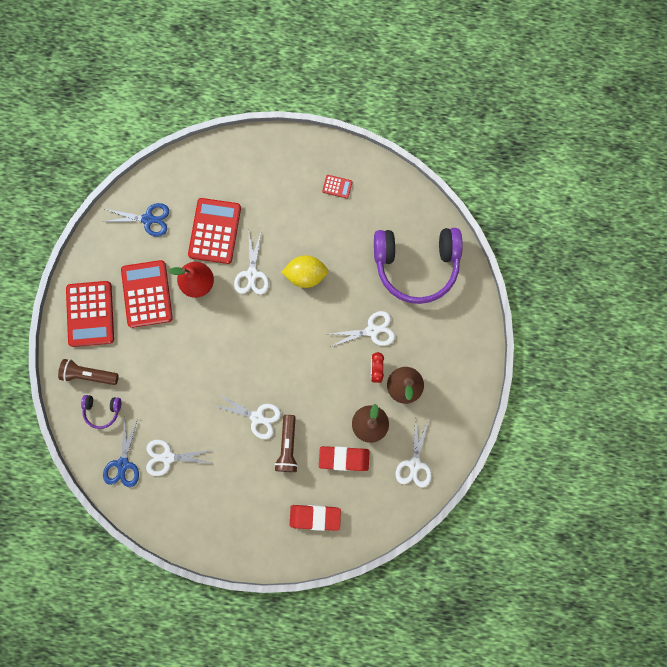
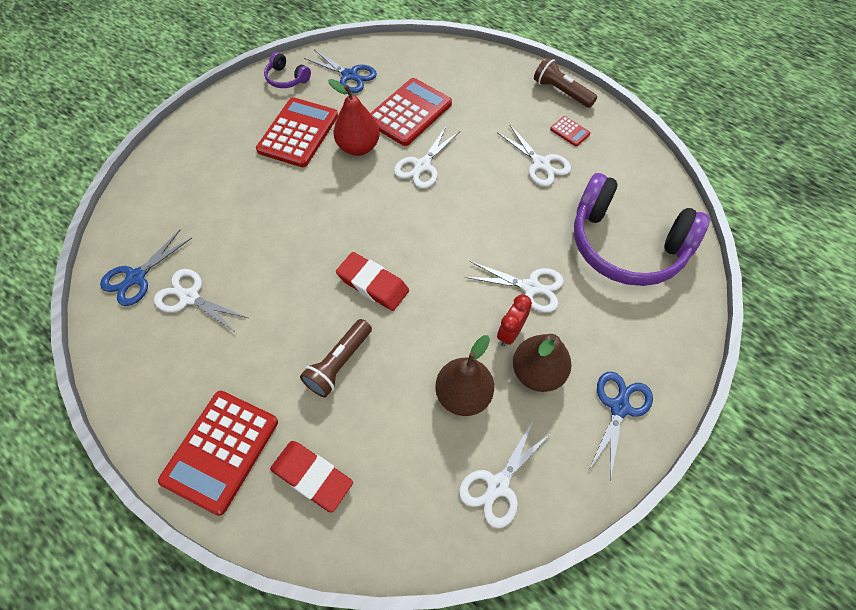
camera: 30 degrees right, 20 degrees down
(89, 374) = (180, 174): brown flashlight -> brown flashlight (561, 92)
(90, 314) = (228, 124): red calculator -> red calculator (220, 451)
(102, 410) = (163, 213): purple headphones -> purple headphones (287, 78)
(257, 417) = (325, 309): white scissors -> white scissors (540, 164)
(306, 275) = (483, 193): yellow lemon -> none
(344, 458) = (402, 420): red eraser -> red eraser (373, 284)
(458, 382) = (619, 407): none -> blue scissors

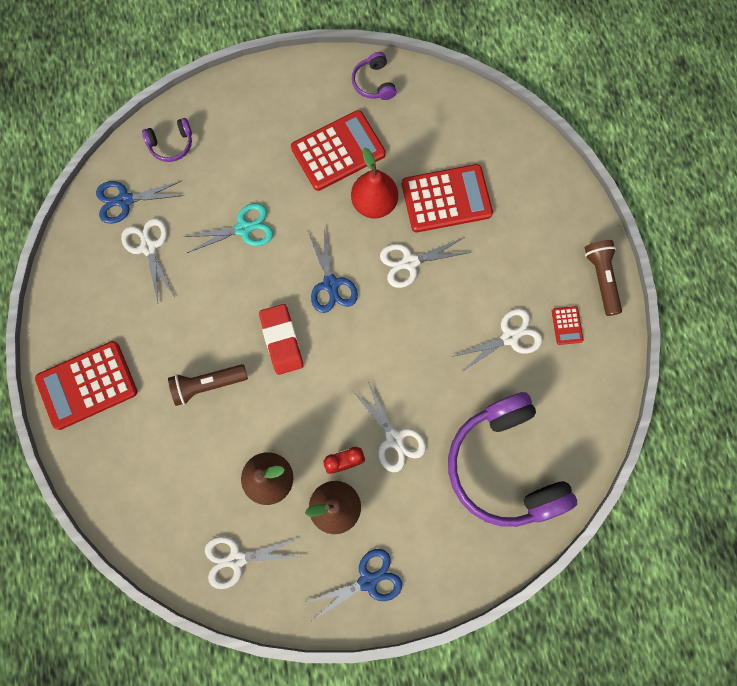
camera: 40 degrees right, 15 degrees up
(147, 211) = (171, 144): none -> purple headphones
(266, 229) = (243, 229): none -> turquoise scissors
(312, 477) = (128, 451): red eraser -> none
(349, 75) = (429, 118): blue scissors -> blue scissors (331, 284)
(540, 164) = (509, 337): white scissors -> white scissors turned 120 degrees counterclockwise

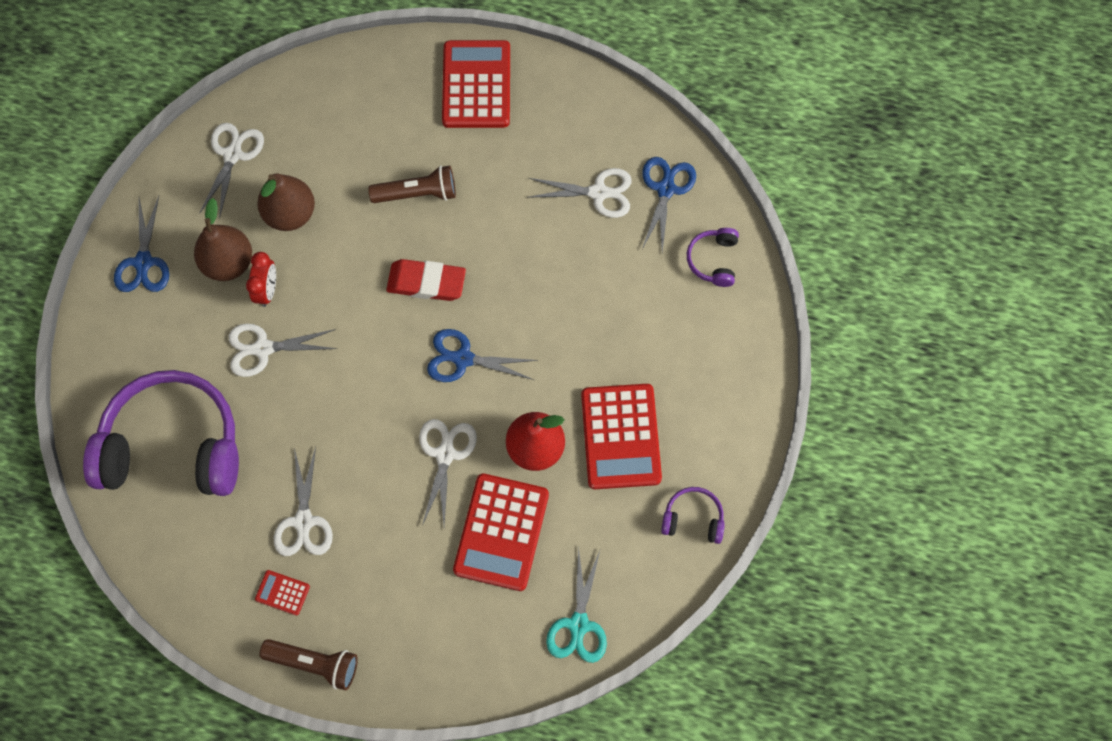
camera: 115 degrees right, 5 degrees down
(207, 385) = (417, 193): brown flashlight -> brown flashlight turned 75 degrees clockwise
(243, 229) = (573, 295): turquoise scissors -> turquoise scissors (578, 624)

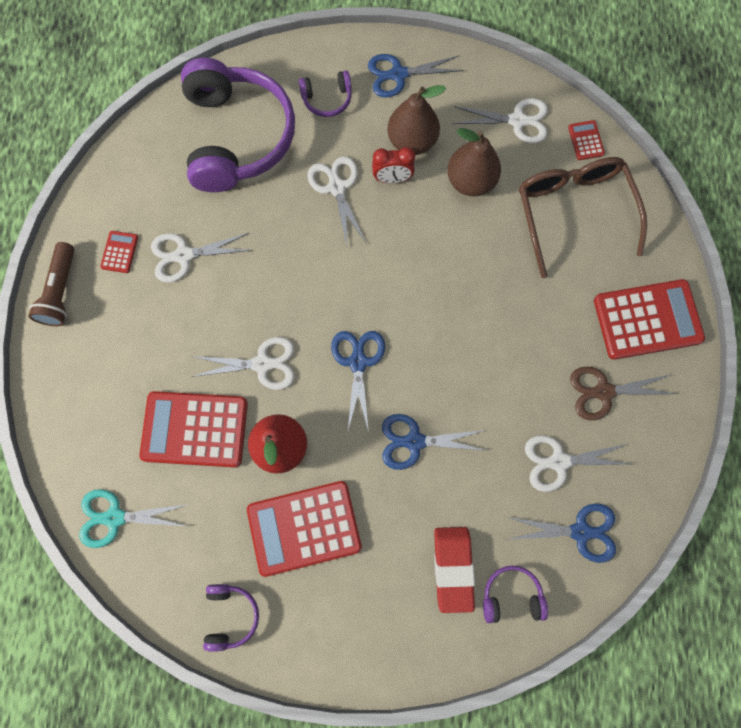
camera: 80 degrees right, 5 degrees up
(152, 342) = (327, 99): none -> purple headphones
(273, 95) = (586, 140): none -> red calculator
(350, 124) = (573, 213): none -> brown glasses
(417, 193) = (517, 287): brown flashlight -> none
(426, 282) = (428, 314): red eraser -> red eraser (453, 568)
(539, 139) = (604, 392): none -> brown scissors
(554, 318) = (415, 441): none -> blue scissors
(598, 193) = (559, 461): white scissors -> white scissors turned 90 degrees clockwise

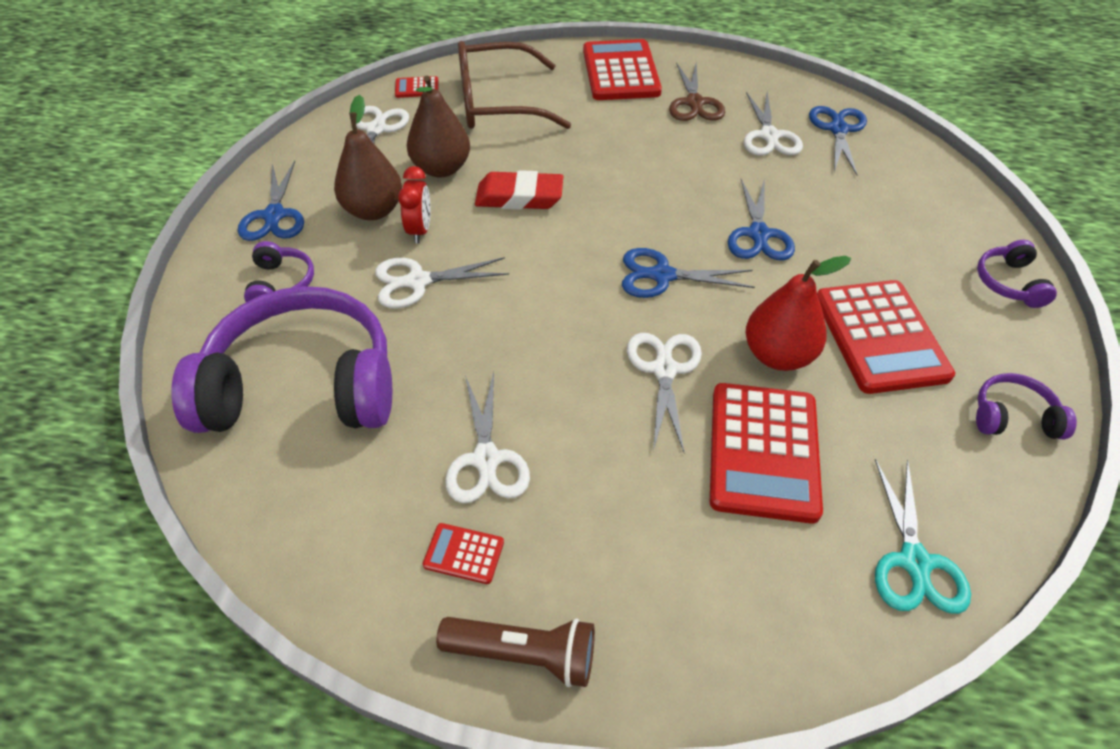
camera: 85 degrees left, 25 degrees down
(453, 568) = (897, 215): red eraser -> red eraser (519, 197)
(511, 596) = (914, 178): purple headphones -> purple headphones (1009, 283)

